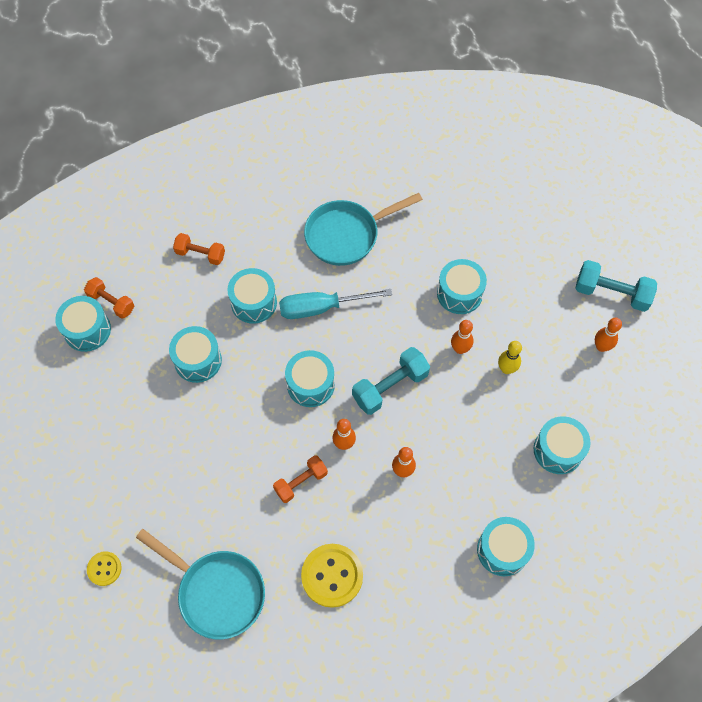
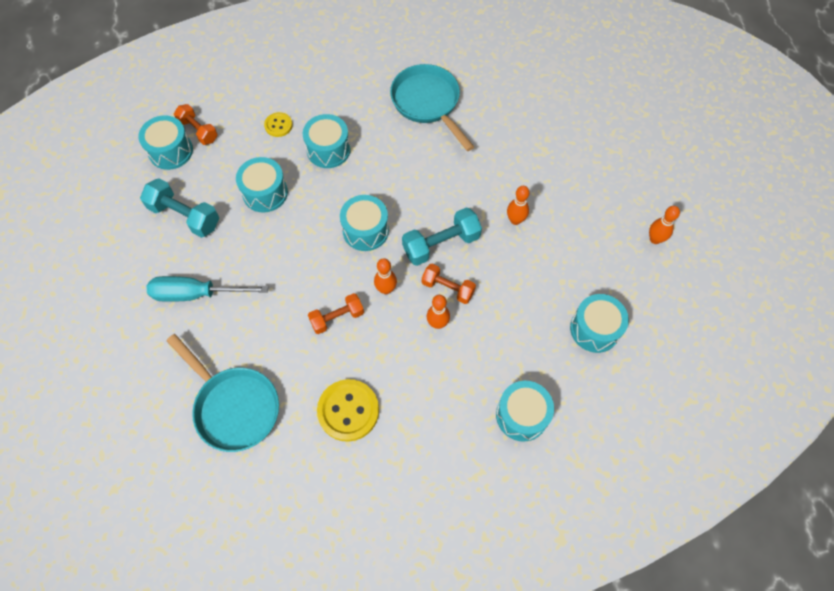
camera: 10 degrees right, 0 degrees up
(104, 569) = (133, 366): yellow button -> yellow button (278, 125)
(200, 254) = (289, 101): orange dumbbell -> orange dumbbell (448, 288)
(321, 308) = (390, 164): turquoise screwdriver -> turquoise screwdriver (196, 294)
(347, 235) = (428, 103): turquoise pan -> turquoise pan turned 75 degrees clockwise
(459, 293) = (524, 170): turquoise drum -> none
(506, 369) = (557, 245): yellow bowling pin -> none
(611, 293) = (673, 192): turquoise dumbbell -> turquoise dumbbell (185, 216)

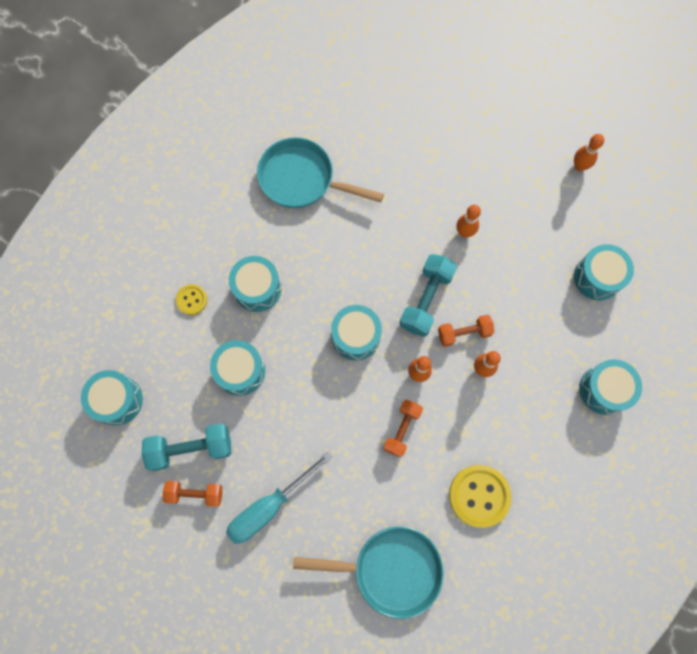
camera: 40 degrees left, 10 degrees up
(198, 130) = (123, 361): orange dumbbell -> orange dumbbell (195, 493)

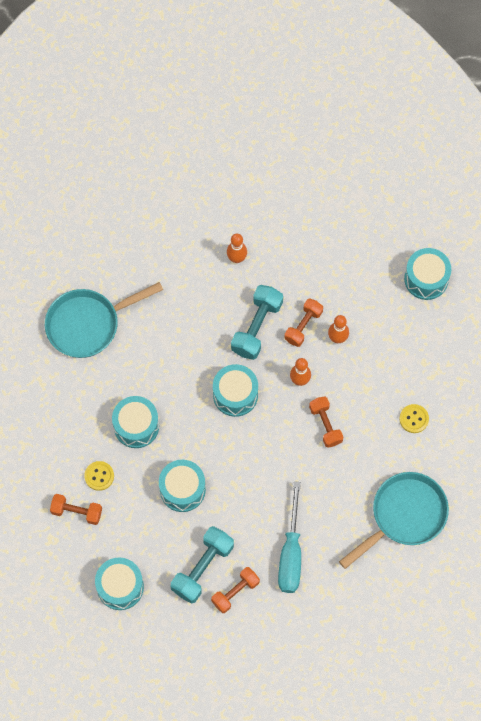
camera: 45 degrees left, 5 degrees down
(148, 311) = (77, 512): none -> orange dumbbell
(426, 300) = (257, 327): turquoise dumbbell -> turquoise dumbbell turned 45 degrees clockwise
(479, 495) = (414, 419): yellow button -> yellow button, size x0.55
(579, 166) = (268, 142): orange bowling pin -> none
(597, 277) = (352, 208): turquoise drum -> none

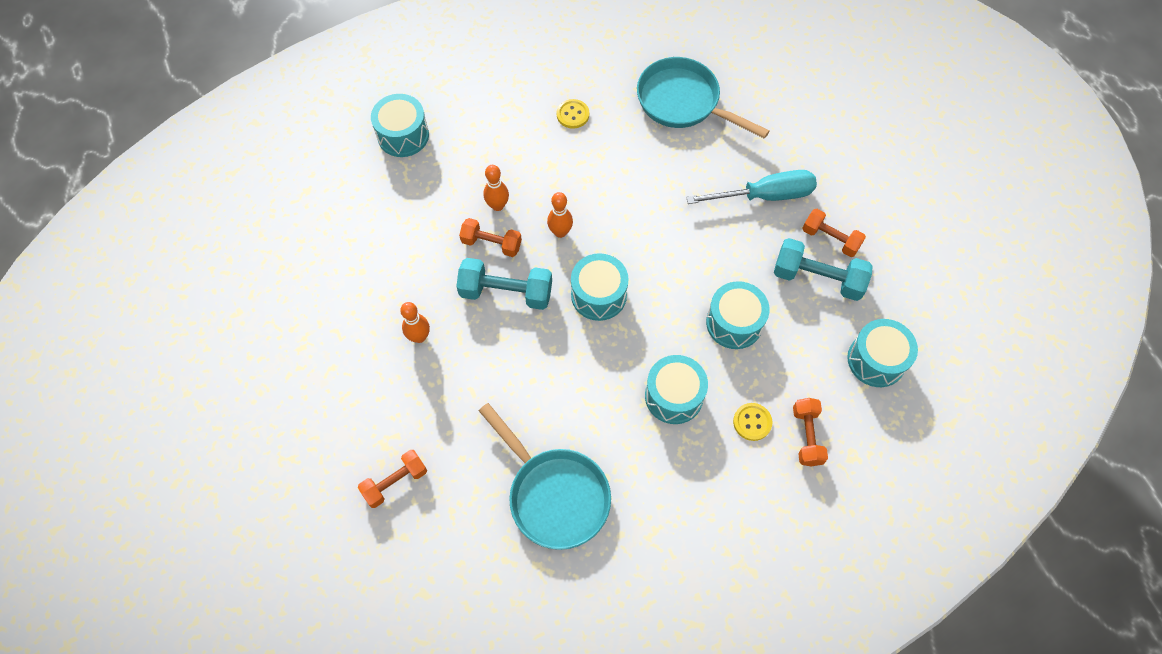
camera: 105 degrees left, 5 degrees down
(325, 425) = (606, 195): orange dumbbell -> orange dumbbell (395, 482)

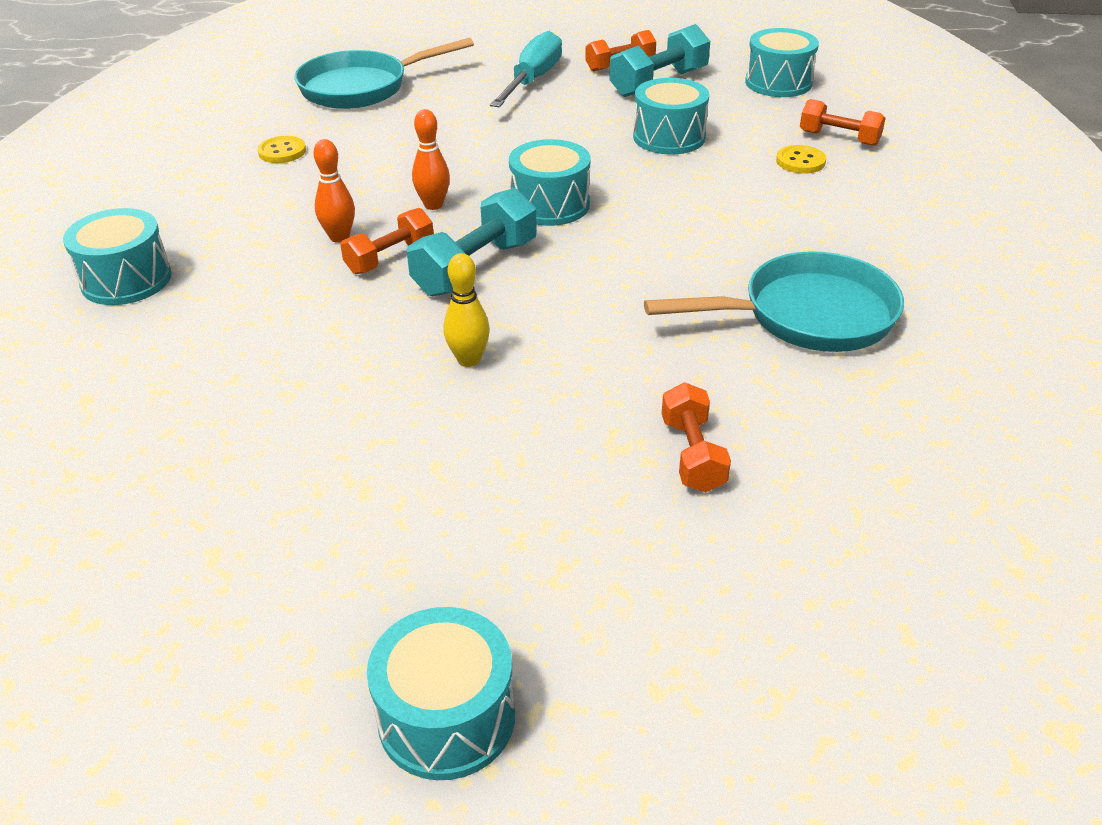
camera: 60 degrees left, 25 degrees down
(419, 337) = (469, 360): orange bowling pin -> yellow bowling pin
(674, 396) = (730, 196): turquoise drum -> turquoise drum (446, 717)

